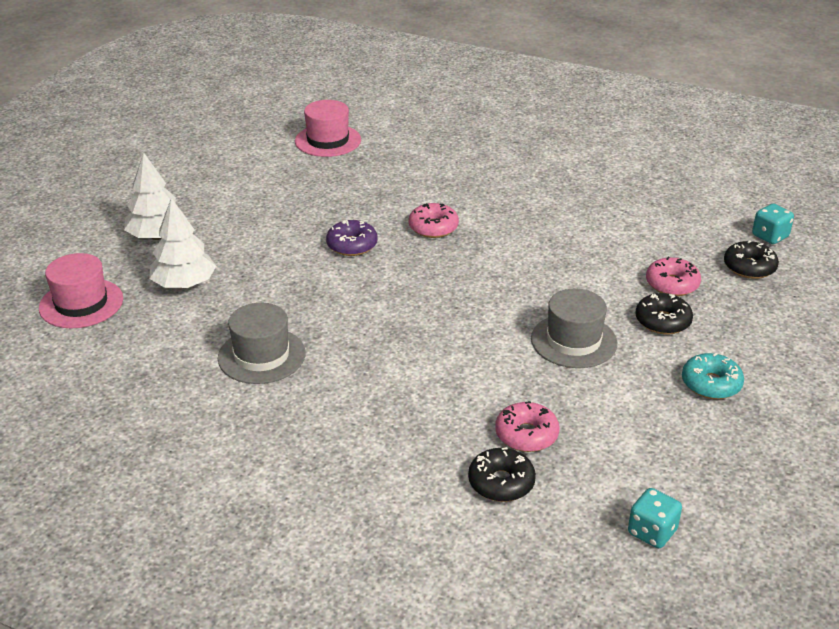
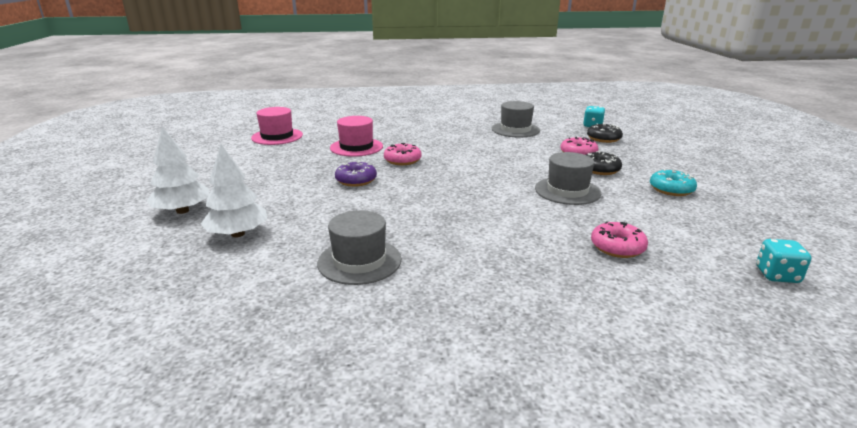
camera: 30 degrees left, 10 degrees down
(81, 303) = (139, 274): pink hat -> pink hat (356, 147)
(501, 483) = (647, 282): black donut -> none
(642, 212) = (515, 130): none -> grey hat

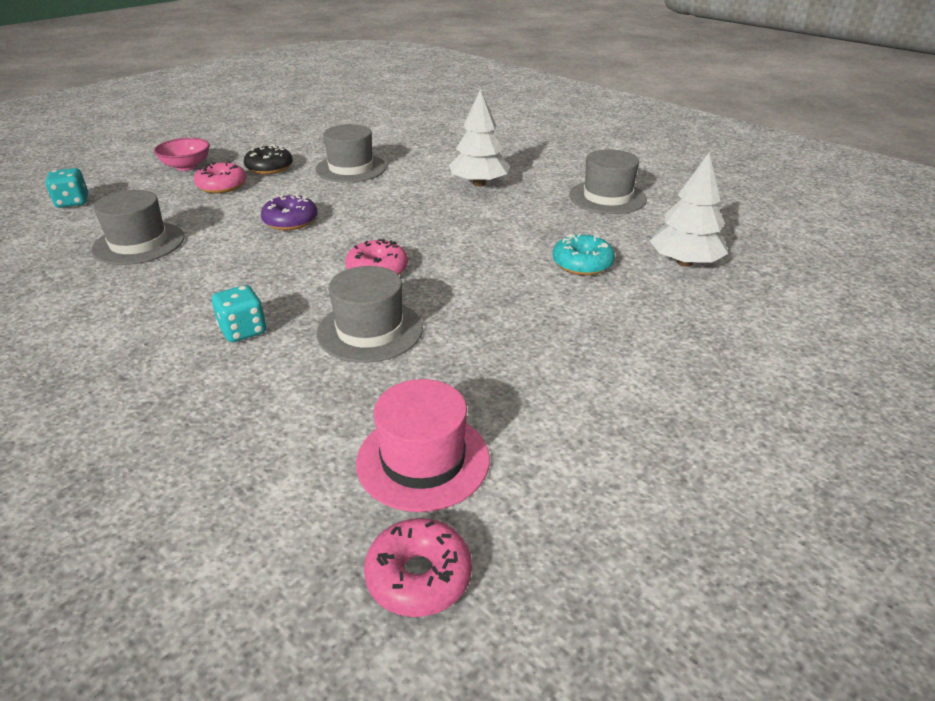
camera: 130 degrees left, 10 degrees up
(182, 211) = (730, 326): white tree -> white tree (479, 184)
(356, 147) = (370, 330): pink hat -> grey hat
(356, 180) = (483, 268): purple donut -> purple donut (290, 221)
(603, 138) = (140, 185): black donut -> none
(617, 247) = (437, 137): pink donut -> pink donut (419, 576)
(629, 152) = (186, 166): none -> pink bowl
(671, 189) = (292, 138): turquoise donut -> turquoise donut (582, 264)
(777, 275) = (408, 104): turquoise dice -> turquoise dice (243, 331)

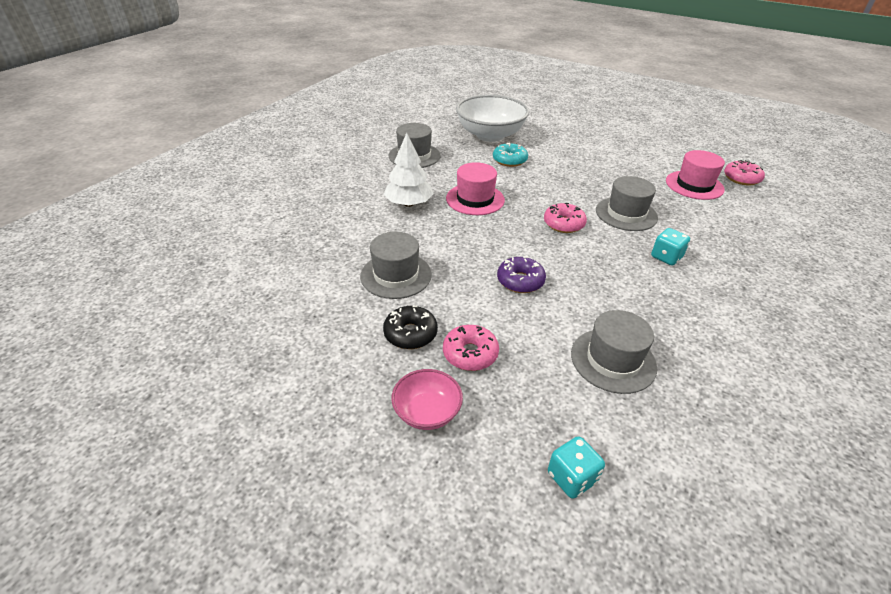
camera: 105 degrees left, 5 degrees up
(471, 221) = (475, 199): none -> pink hat
(684, 262) = (490, 135): white tree -> white bowl

